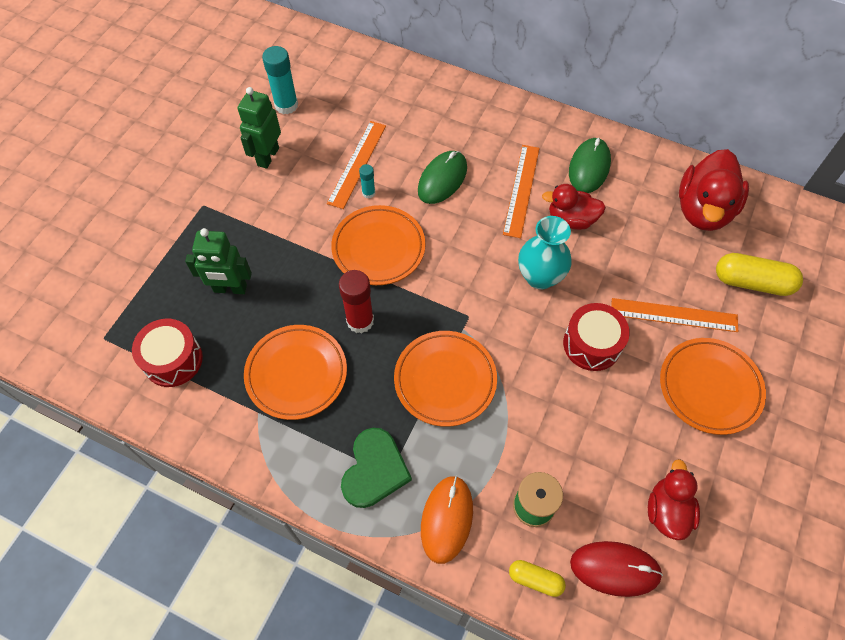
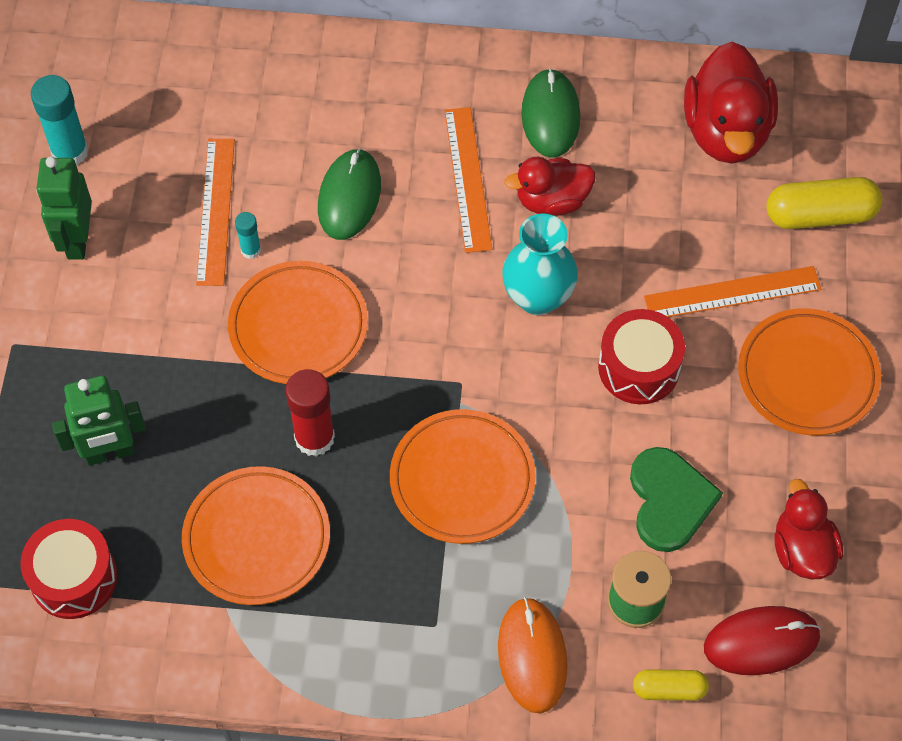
camera: 20 degrees left, 0 degrees up
(374, 469) = (414, 627): green heart -> green heart (669, 500)

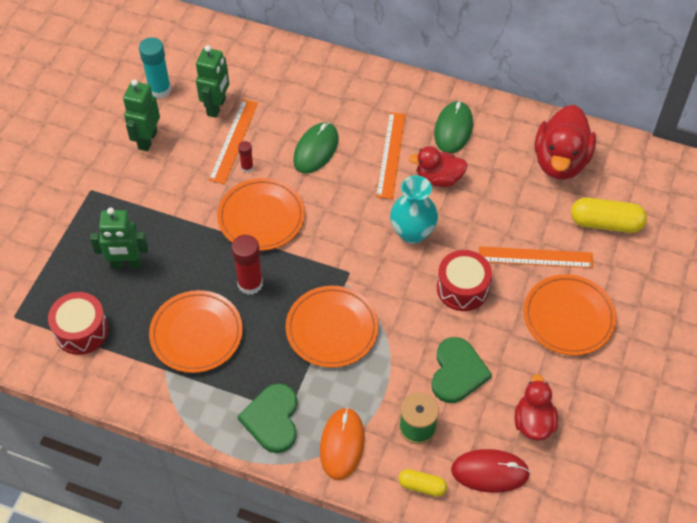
camera: 15 degrees right, 5 degrees down
(171, 160) = (216, 107): none -> green robot
(251, 250) = (247, 167): turquoise glue stick -> red glue stick
(415, 644) = (272, 419): none -> green heart

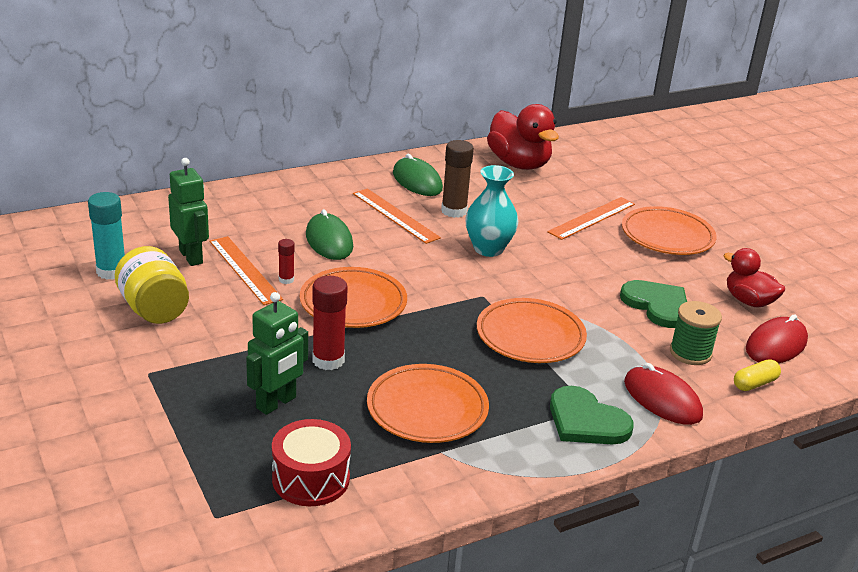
camera: 50 degrees left, 25 degrees down
(147, 140) = (154, 309): green robot -> yellow jar
(250, 284) = (416, 348): red glue stick -> red glue stick (328, 360)
(342, 444) = (662, 399): orange mouse -> red mouse
(438, 178) = (454, 211): red duck -> brown glue stick
(462, 288) = (577, 259): red drum -> none
(605, 223) = (601, 180): yellow capsule -> none

